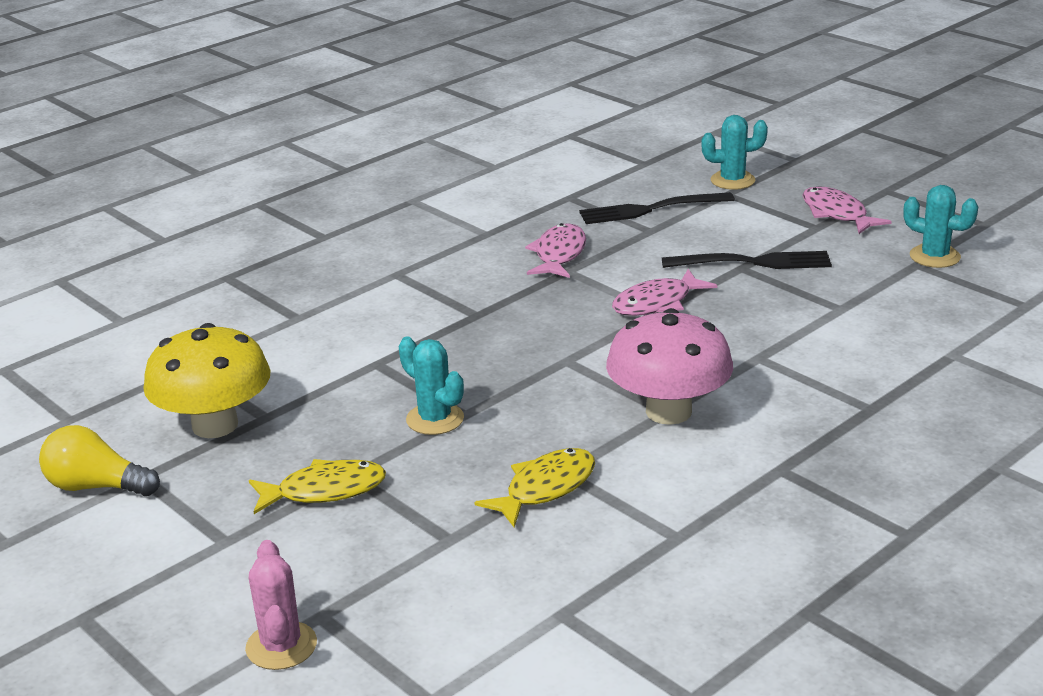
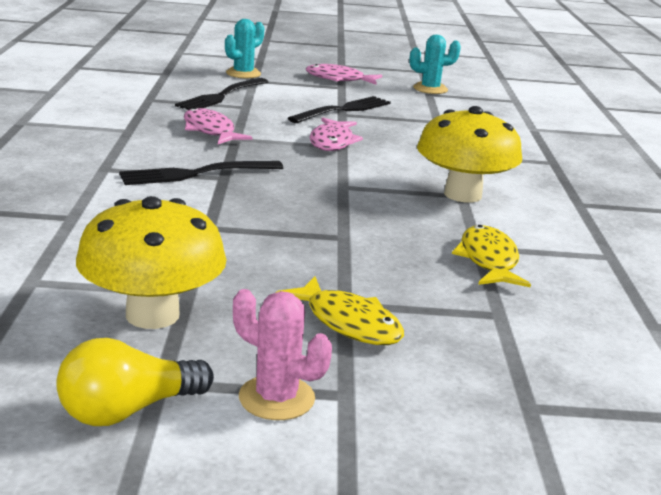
camera: 50 degrees left, 5 degrees down
(281, 646) = (551, 444): pink cactus -> pink cactus (276, 398)
(324, 491) = (348, 323): yellow fish -> yellow fish turned 105 degrees clockwise
(435, 419) = (329, 247): turquoise cactus -> none
(460, 303) = (196, 174): none -> black fork
(668, 411) = (462, 195): pink mushroom -> yellow mushroom

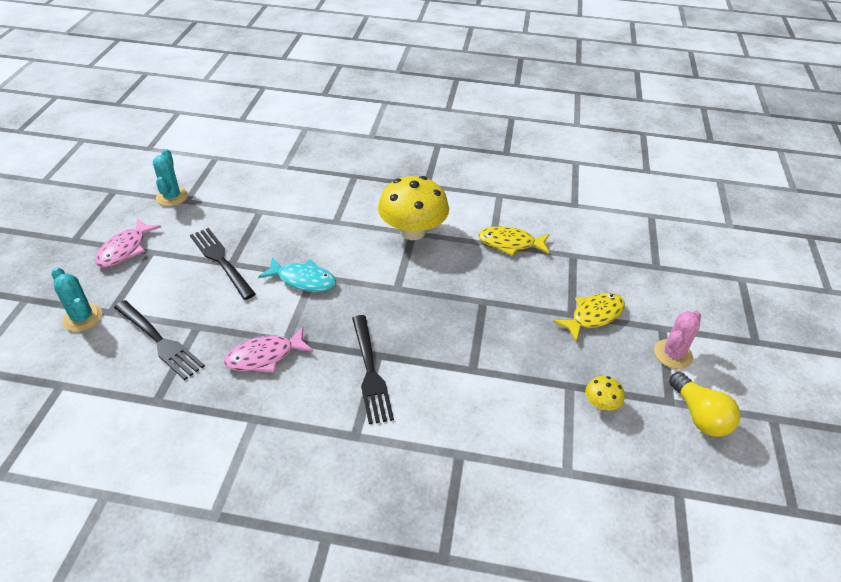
camera: 80 degrees left, 20 degrees up
(152, 315) = (601, 404): yellow mushroom -> yellow mushroom, size x0.44
(332, 142) = (303, 280): pink fish -> turquoise fish

